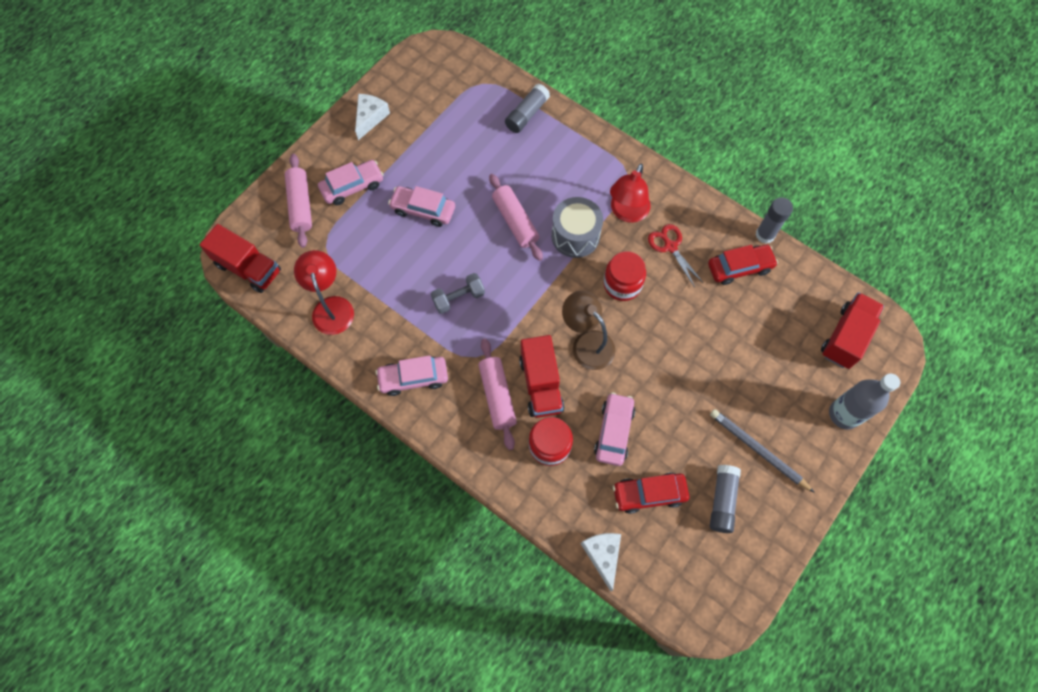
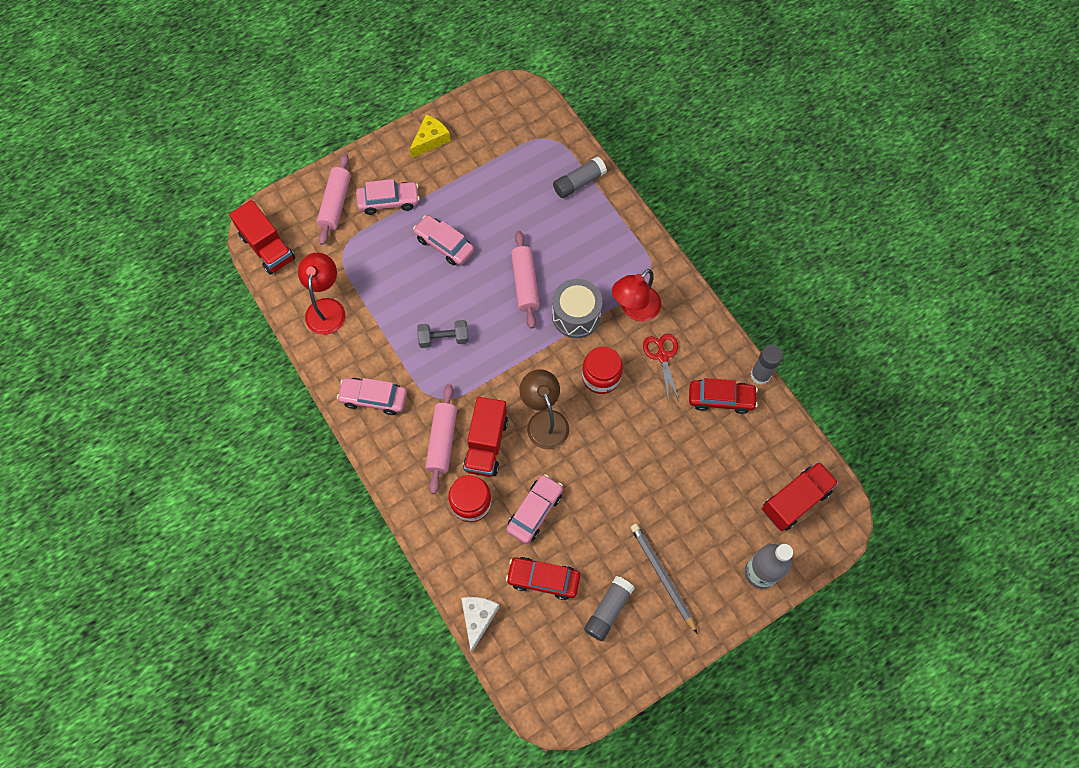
camera: 20 degrees right, 0 degrees up
(370, 118) = (430, 140): white cheese -> yellow cheese

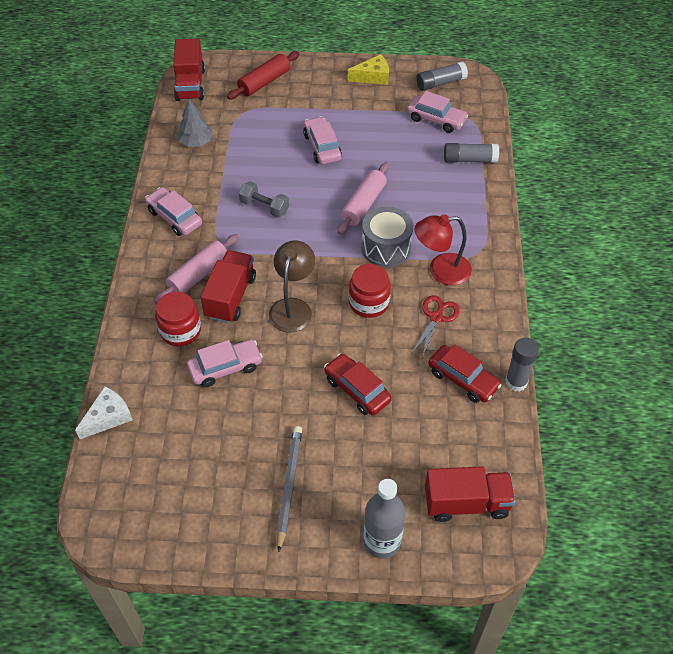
camera: 35 degrees right, 15 degrees down
(326, 308) = (196, 142): red lamp -> grey tree
(335, 204) = (264, 82): pink rolling pin -> red rolling pin
(389, 201) = (305, 99): pink car -> pink car (436, 119)
(486, 444) = (230, 297): red truck -> red truck turned 150 degrees clockwise
(543, 579) = (186, 422): red car -> red car (357, 390)
(608, 610) = (218, 481): grey glue stick -> grey glue stick (440, 83)

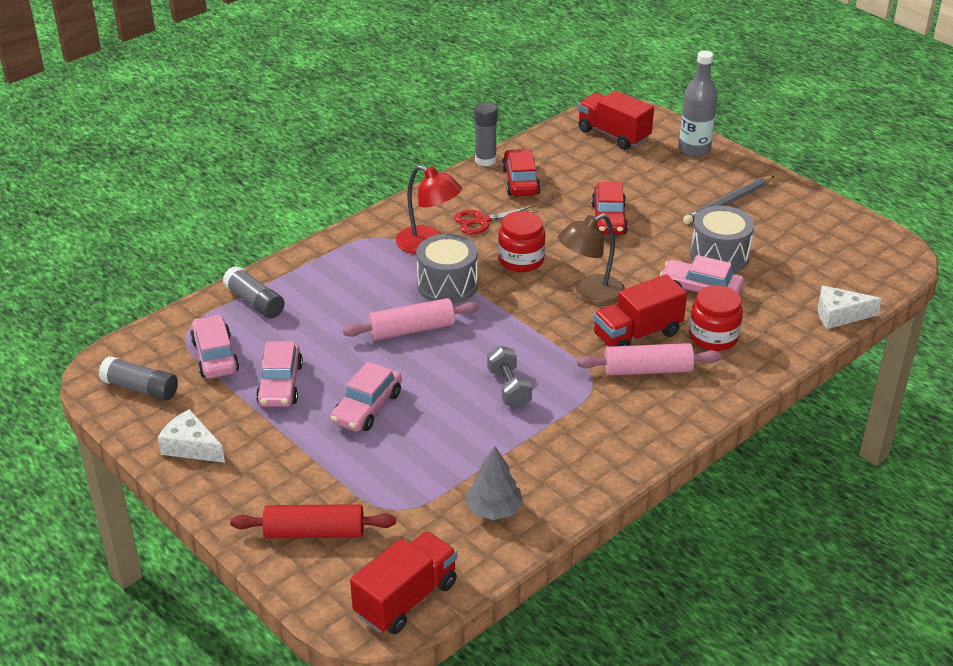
camera: 135 degrees left, 15 degrees down
(174, 217) = (614, 438): pink car -> pink car (280, 384)
(241, 413) = (719, 256): none -> grey drum
(373, 77) = (191, 447): yellow cheese -> white cheese

